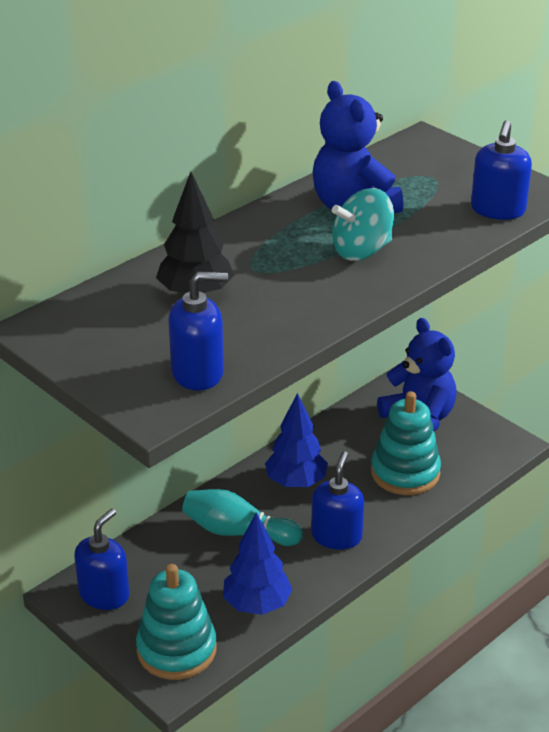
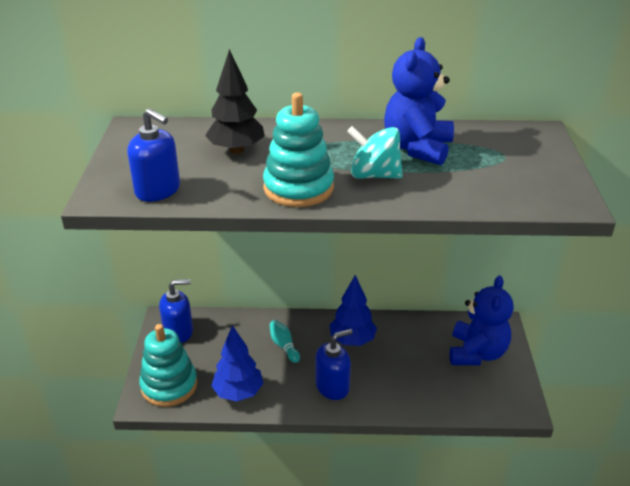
camera: 45 degrees right, 0 degrees up
(237, 532) = (284, 346): turquoise bowling pin -> turquoise bowling pin, size x0.59
(405, 472) = (424, 378): turquoise stacking toy -> turquoise stacking toy (298, 188)
(497, 210) = (516, 196): blue soap dispenser -> none

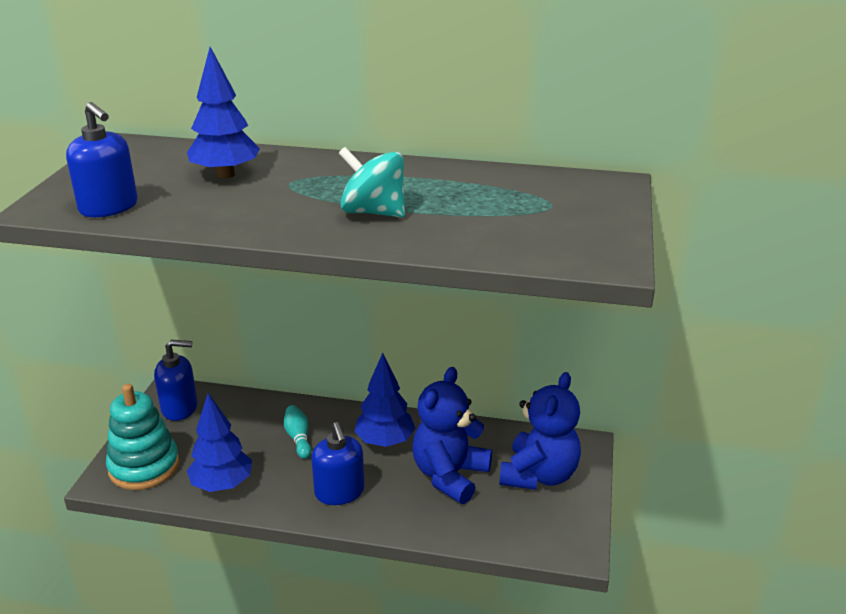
camera: 10 degrees right, 5 degrees down
(236, 150) = (225, 175): black tree -> blue tree
(298, 188) = (273, 218): turquoise stacking toy -> none
(332, 386) = (339, 492): blue soap dispenser -> blue soap dispenser turned 90 degrees clockwise
(417, 148) = (445, 189): blue teddy bear -> blue teddy bear (449, 475)

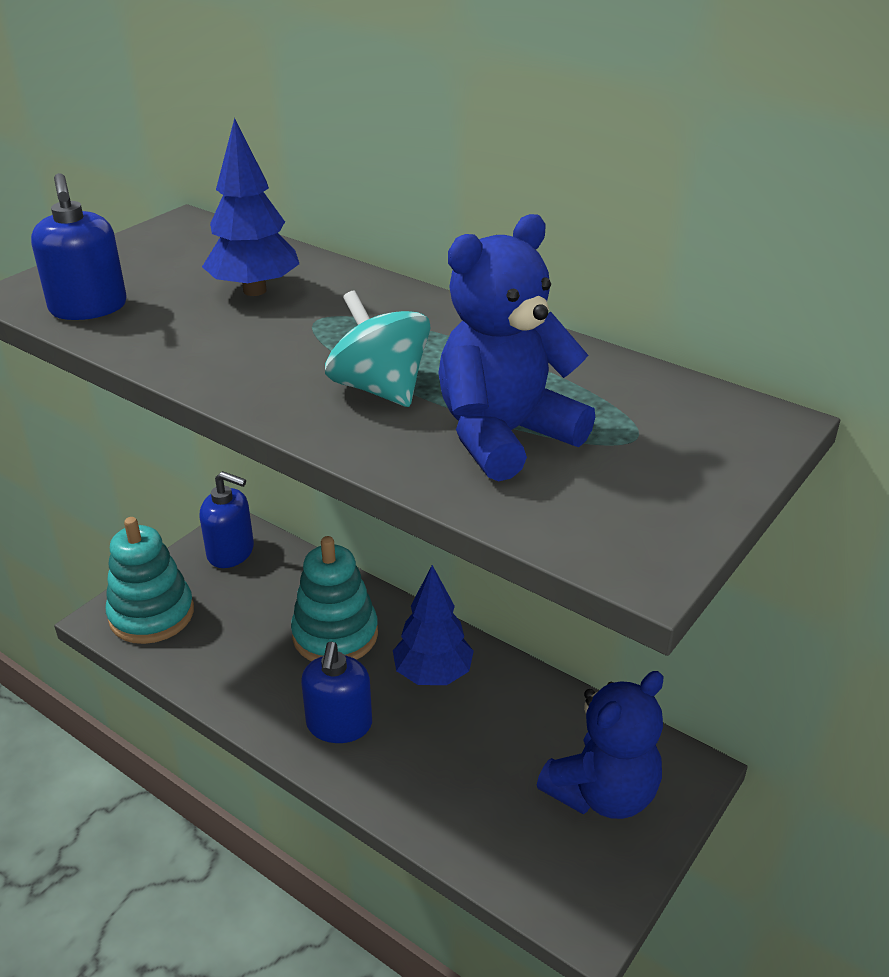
camera: 25 degrees right, 5 degrees up
(222, 485) = (217, 667): blue tree -> none
(298, 438) = (335, 635): turquoise bowling pin -> turquoise stacking toy
(449, 475) = (485, 751): blue teddy bear -> blue teddy bear (505, 436)

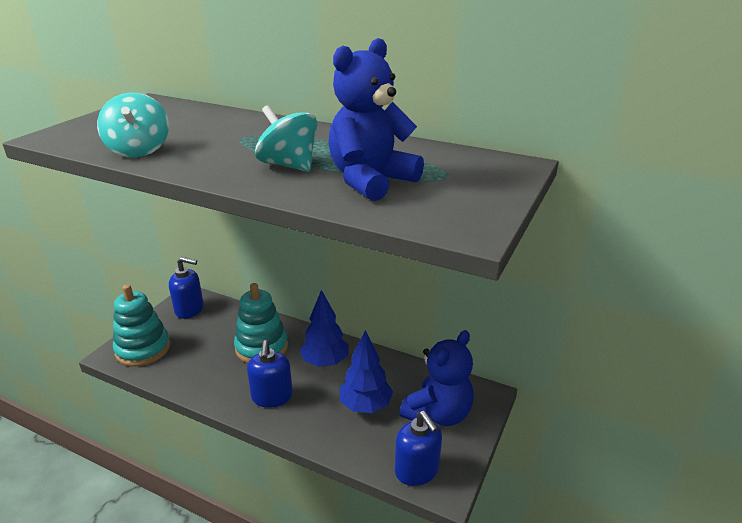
camera: 10 degrees left, 5 degrees down
(88, 308) = (94, 141): blue soap dispenser -> blue soap dispenser (417, 470)
(153, 335) = (139, 150): none -> turquoise spinning top
(254, 290) = (199, 127): blue tree -> blue tree (365, 406)

